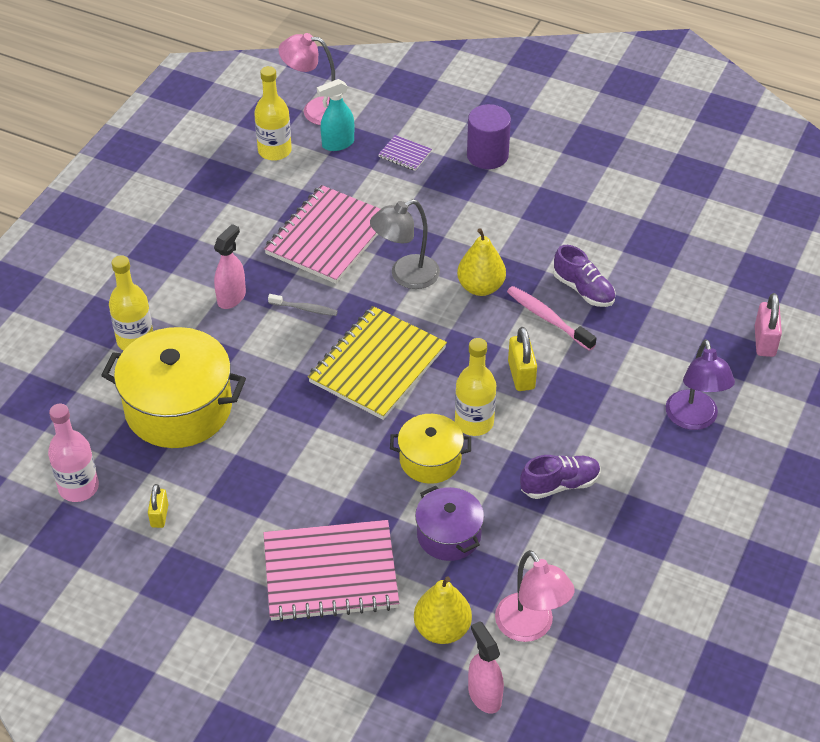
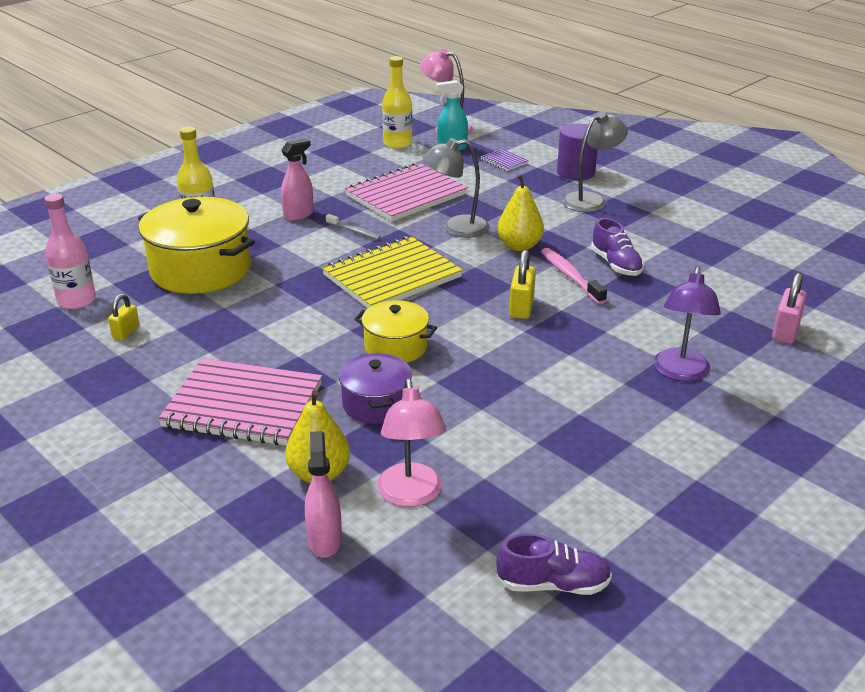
camera: 20 degrees right, 15 degrees down
(474, 422) = (455, 330): yellow bottle -> none
(521, 197) = (591, 200): none -> grey lamp
(559, 484) = (512, 391): purple shoe -> purple shoe (553, 584)

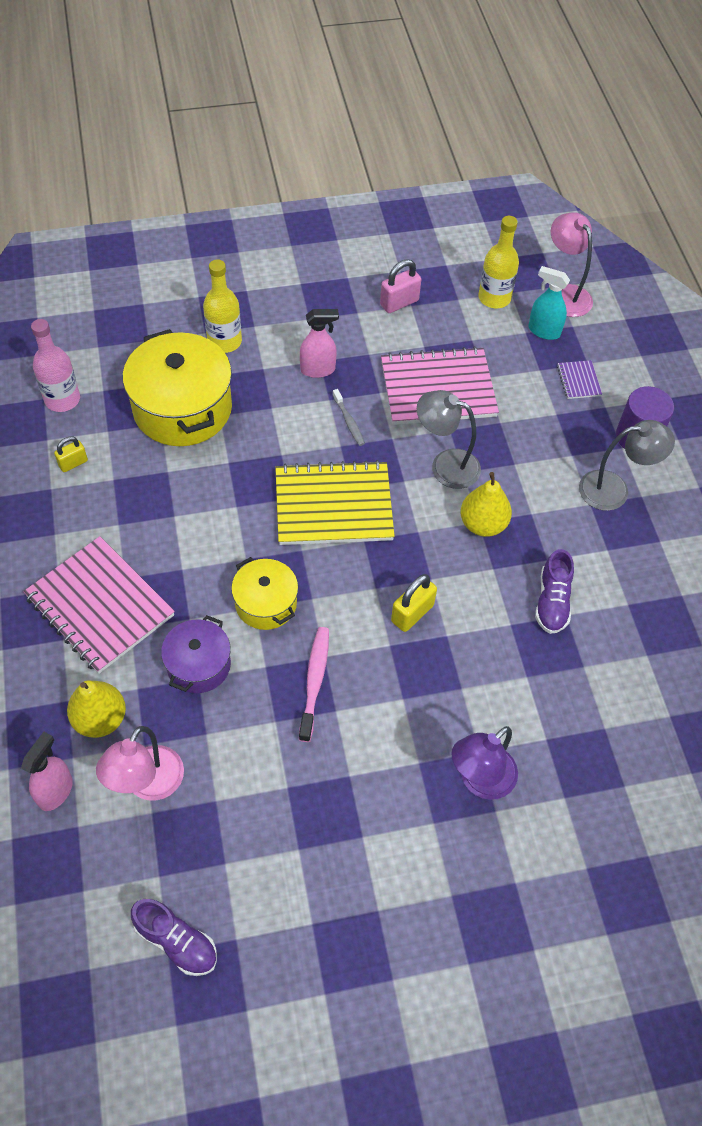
camera: 30 degrees right, 25 degrees up
(570, 276) = (494, 594): pink toothbrush -> pink toothbrush (315, 681)
(785, 332) = (629, 788): pink padlock -> pink padlock (399, 303)

